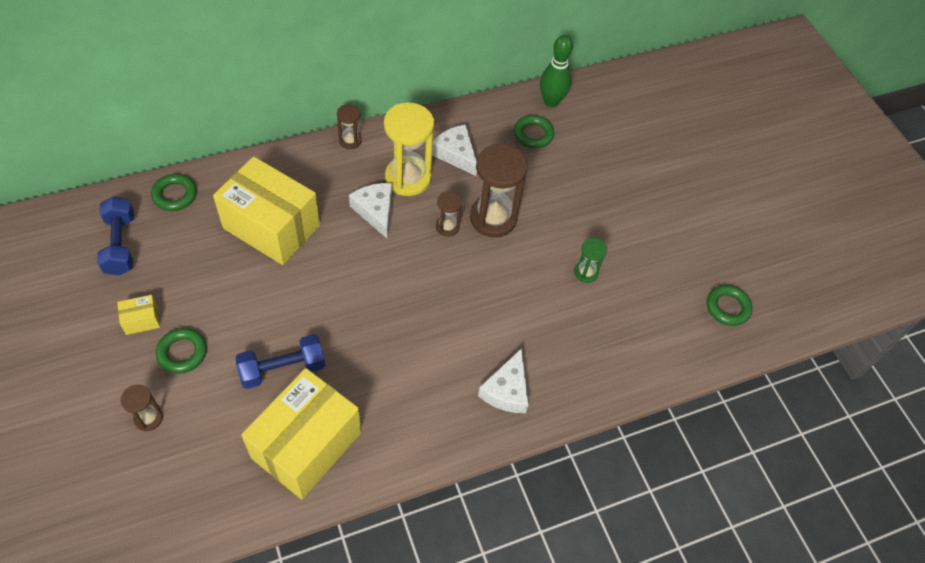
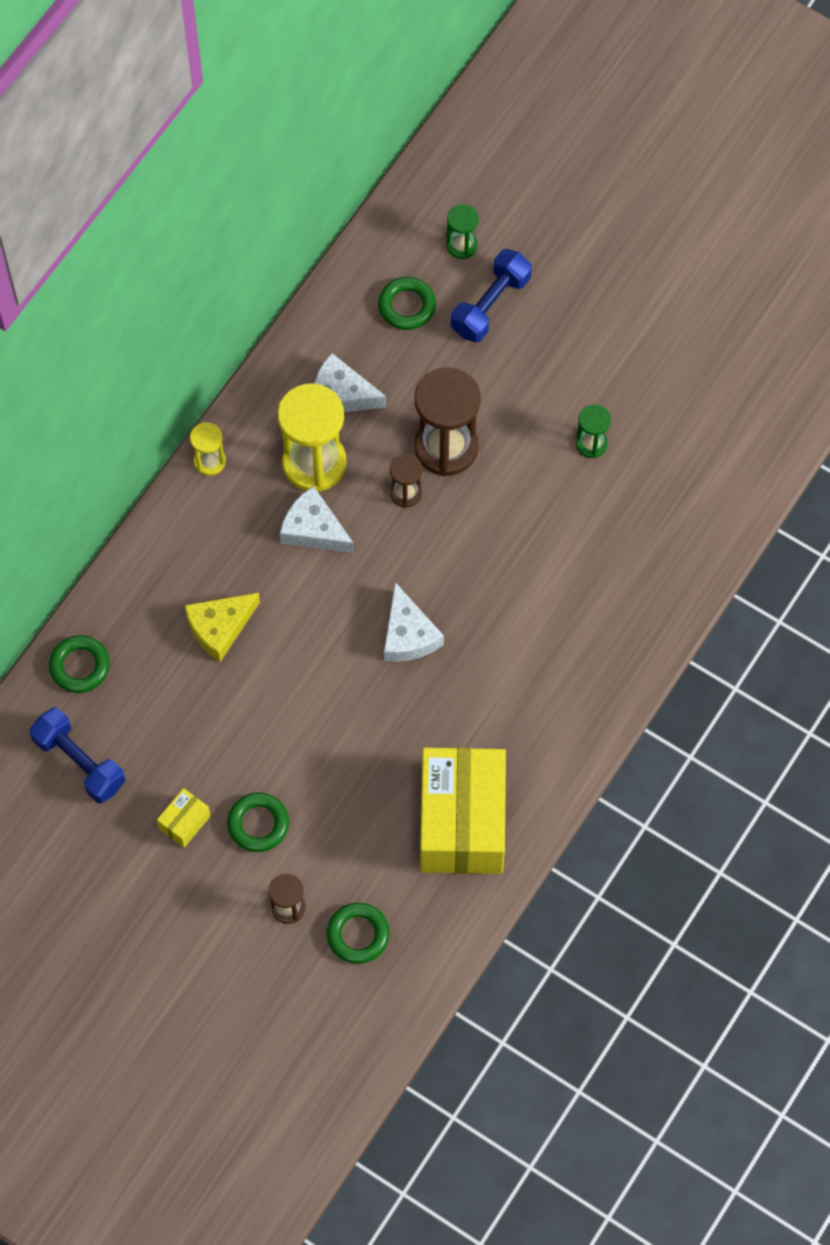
camera: 30 degrees left, 10 degrees up
(271, 227) = (219, 627): yellow box -> yellow cheese
(282, 369) = (372, 768): blue dumbbell -> blue dumbbell (490, 305)
(350, 141) = (209, 461): brown hourglass -> yellow hourglass
(506, 390) = (608, 631): white cheese -> white cheese (408, 635)
(551, 101) = (393, 245): green bowling pin -> none
(591, 124) = (462, 245): none -> green hourglass
(727, 307) = (762, 382): green ring -> green ring (358, 935)

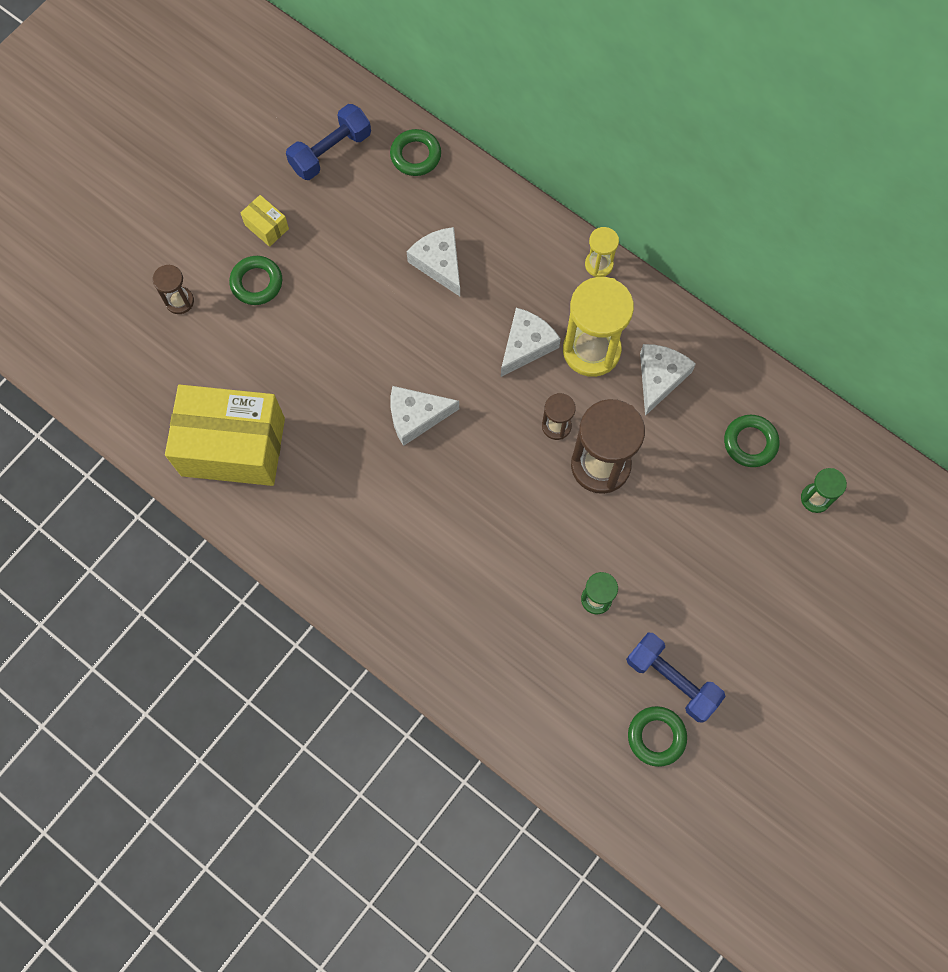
camera: 95 degrees right, 5 degrees up
(219, 627) = (439, 263): yellow cheese -> white cheese
(358, 935) = (146, 354): green ring -> green ring (656, 736)
(490, 305) = (749, 519): blue dumbbell -> blue dumbbell (671, 680)

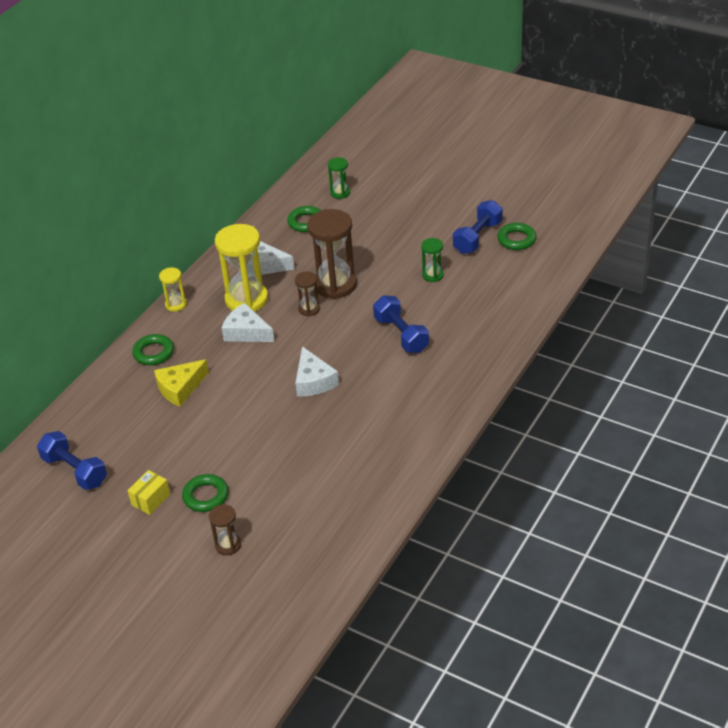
camera: 95 degrees left, 30 degrees down
(233, 446) = (358, 483): yellow box -> none
(415, 155) = (79, 417): green ring -> green ring (153, 353)
(439, 263) = (180, 388): white cheese -> yellow cheese
(480, 536) = (401, 335): none -> blue dumbbell

